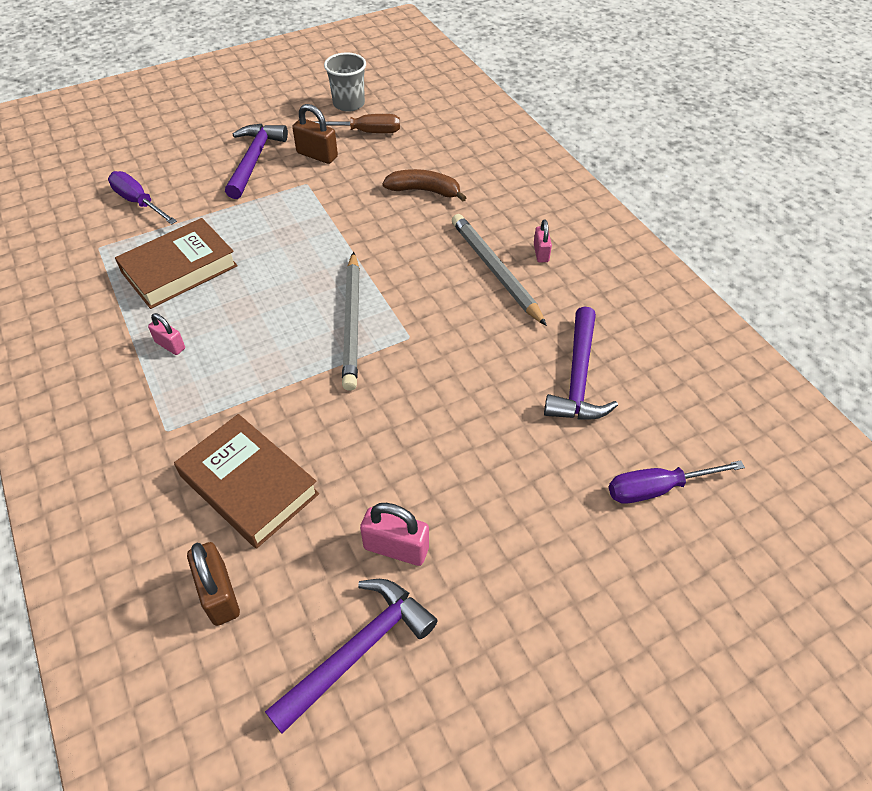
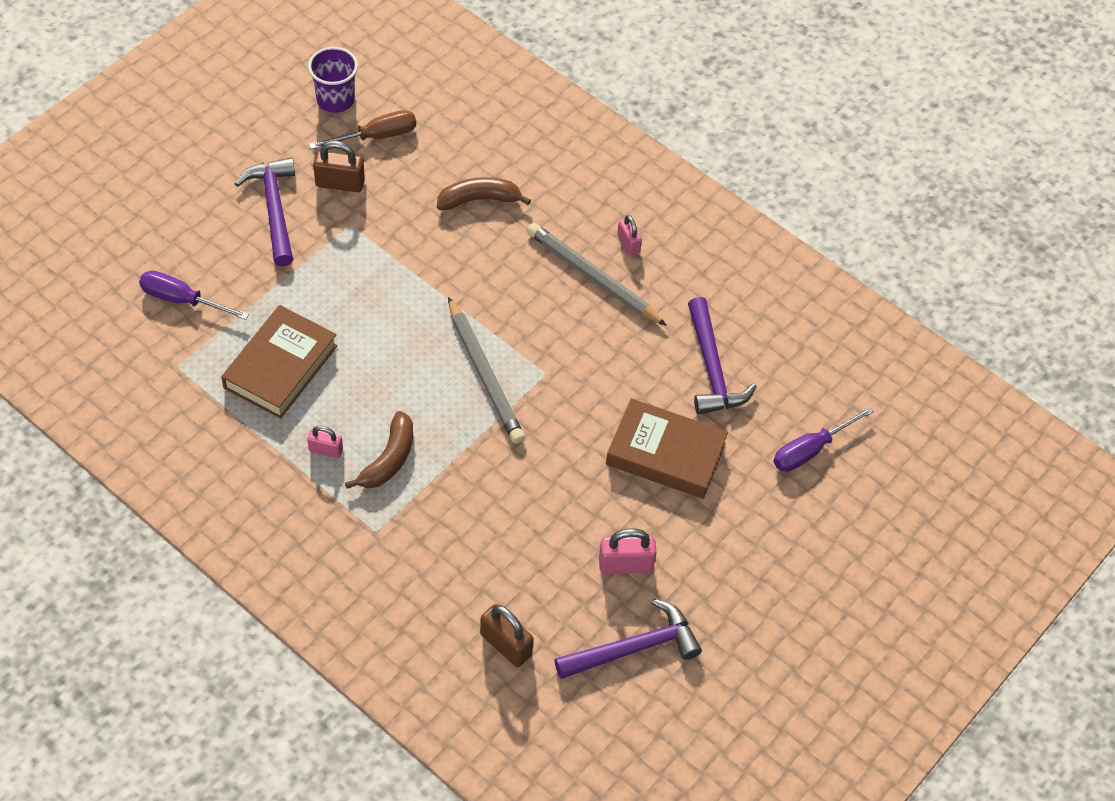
camera: 25 degrees left, 5 degrees up
(220, 369) = (389, 459): none -> brown banana
(249, 485) = (478, 554): brown book -> brown book (665, 454)
(349, 104) = (335, 99): grey cup -> purple cup
(357, 650) = (633, 648): purple hammer -> purple hammer turned 45 degrees clockwise

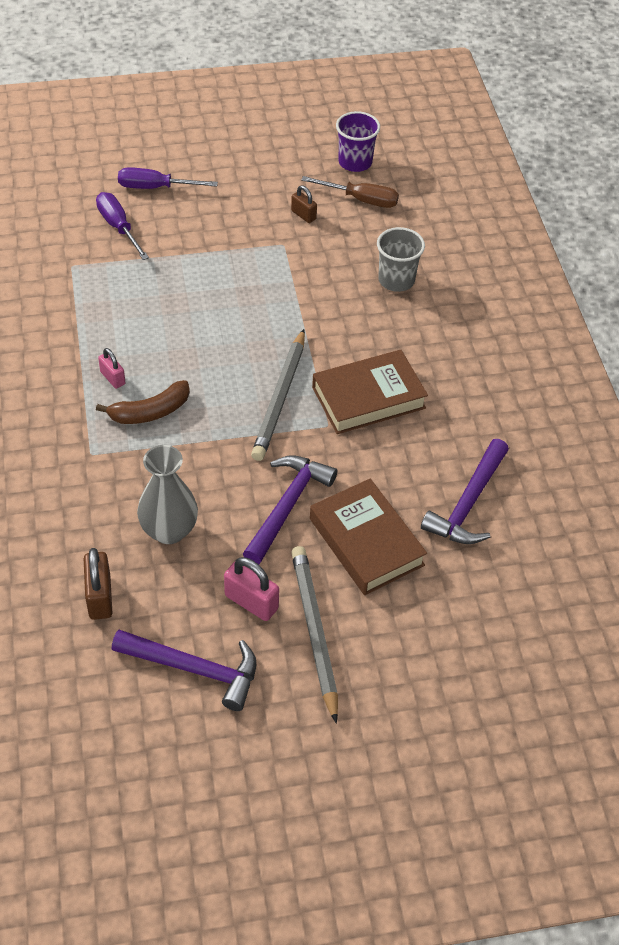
camera: 40 degrees right, 5 degrees down
(274, 209) = (240, 206): purple hammer -> purple hammer (287, 506)
(280, 367) = (139, 306): brown book -> brown book (368, 398)
(340, 183) = (303, 215): brown padlock -> brown padlock, size x0.63
(479, 199) = (396, 280): brown banana -> grey cup
(506, 551) = (169, 530): none -> grey vase
(593, 276) = (434, 381): grey pencil -> grey pencil (315, 631)
(628, 244) = (486, 374): pink padlock -> none
(810, 450) = (494, 618): purple screwdriver -> purple screwdriver (155, 187)

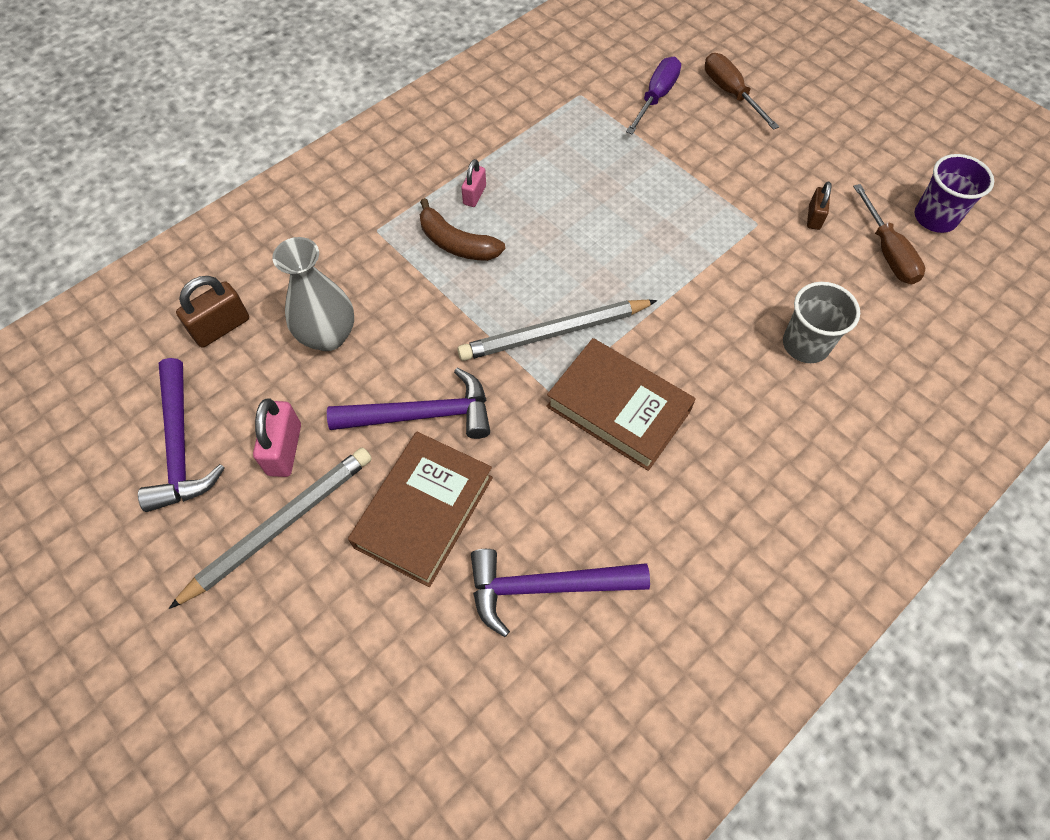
camera: 60 degrees right, 10 degrees up
(155, 187) = (730, 93): purple screwdriver -> brown screwdriver

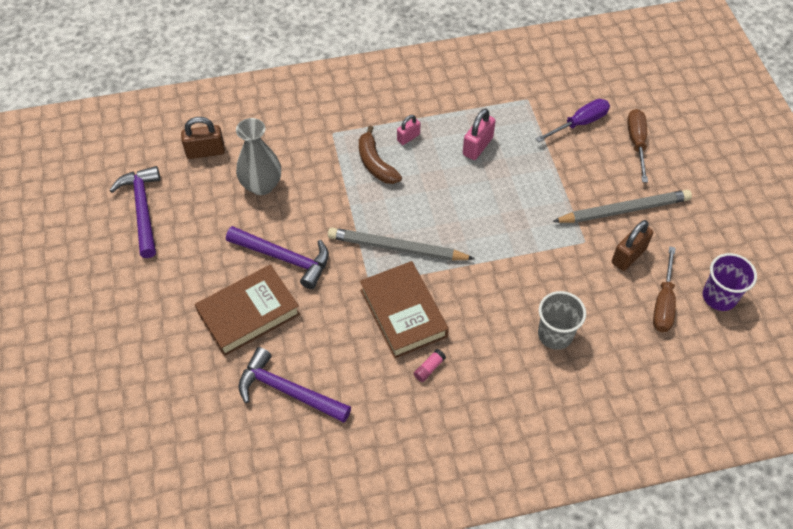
camera: 30 degrees right, 5 degrees down
(180, 446) = (142, 210): purple hammer -> purple hammer turned 150 degrees clockwise
(281, 525) = (168, 281): grey pencil -> grey pencil (624, 210)
(284, 449) = (196, 239): pink padlock -> pink padlock (477, 146)
(697, 461) = (429, 368): none -> pink glue stick
(814, 217) = (628, 255): brown padlock -> brown padlock, size x1.58

